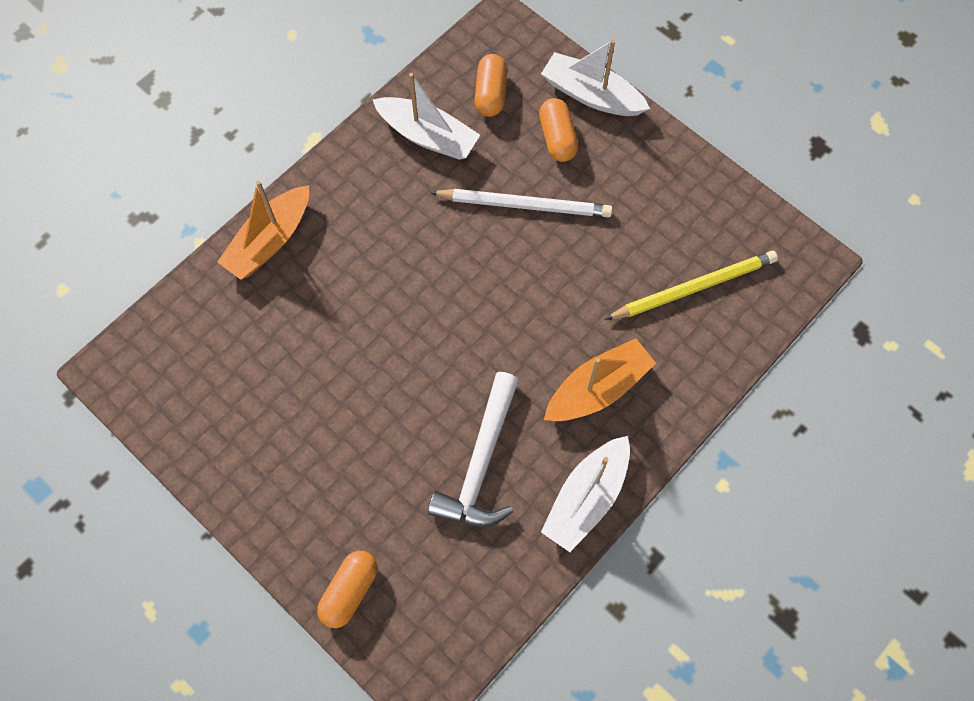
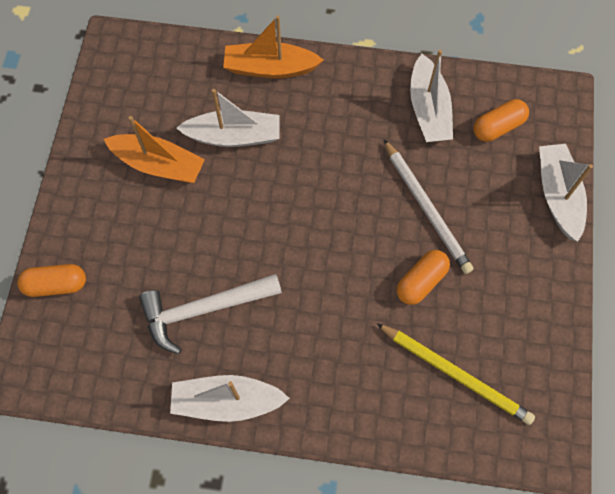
camera: 55 degrees right, 0 degrees up
(318, 321) = (234, 136): none -> white boat
(557, 138) = (500, 195): orange capsule -> orange capsule (421, 281)
(598, 388) = (318, 355): orange boat -> orange boat (159, 164)

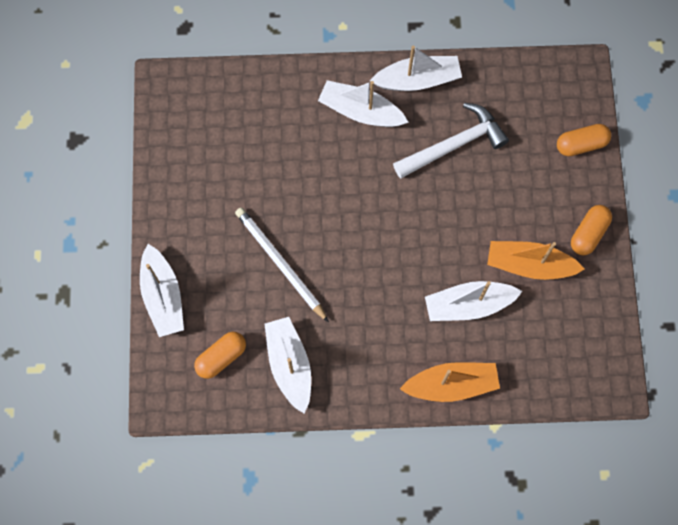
camera: 170 degrees right, 5 degrees up
(306, 371) = (360, 111): none -> white boat
(421, 281) = (278, 197): orange capsule -> orange capsule (588, 233)
(455, 374) = (242, 128): yellow pencil -> none

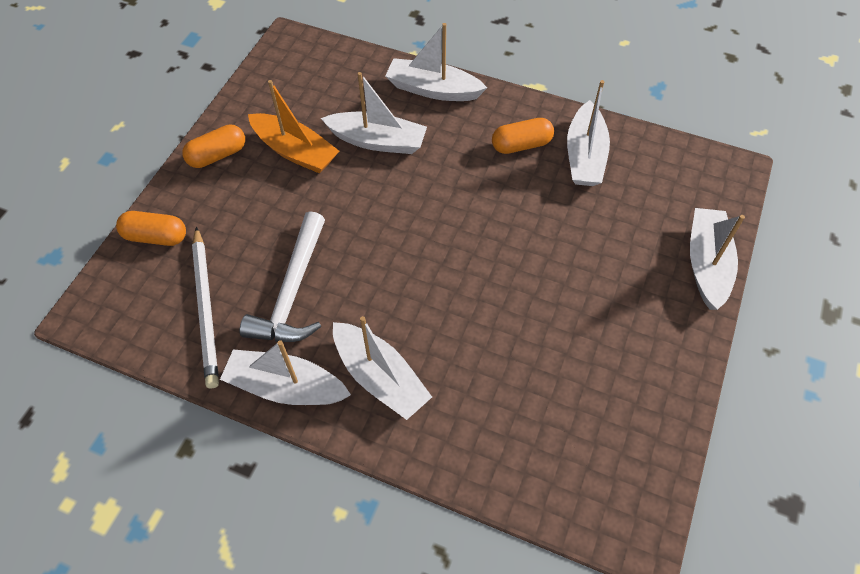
camera: 155 degrees left, 15 degrees down
(221, 357) = (655, 186): orange capsule -> orange capsule (521, 145)
(280, 264) = (557, 247): white pencil -> white pencil (206, 308)
(451, 384) = (433, 89): orange boat -> white boat
(454, 144) = (292, 292): white hammer -> white hammer turned 75 degrees counterclockwise

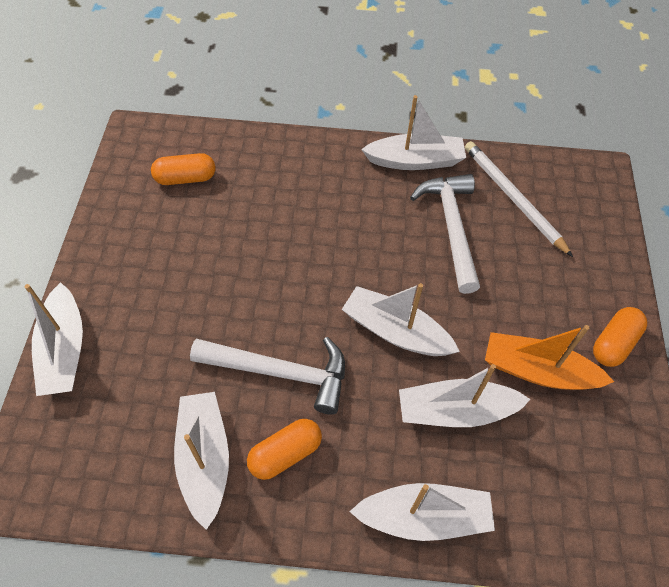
camera: 160 degrees right, 0 degrees up
(156, 237) = (602, 245): orange capsule -> orange capsule (185, 178)
(380, 377) = (347, 183): white boat -> white boat (395, 331)
(510, 200) = (281, 372): none -> white hammer

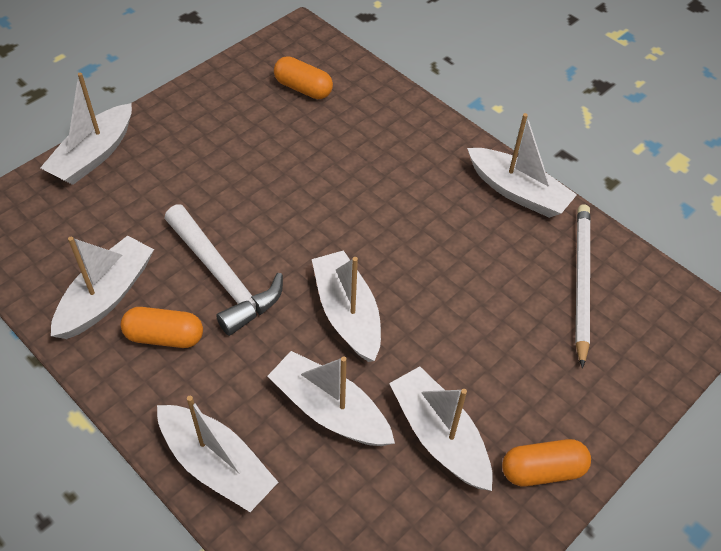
camera: 40 degrees right, 5 degrees down
(451, 227) = (490, 267): white hammer -> none
(537, 371) = (439, 436): orange boat -> white boat

